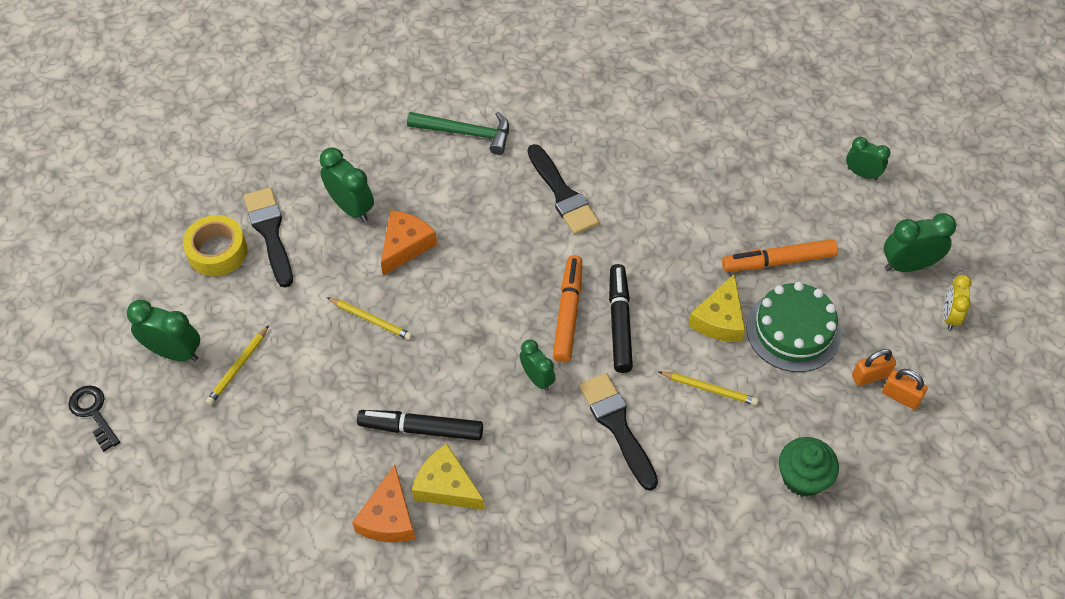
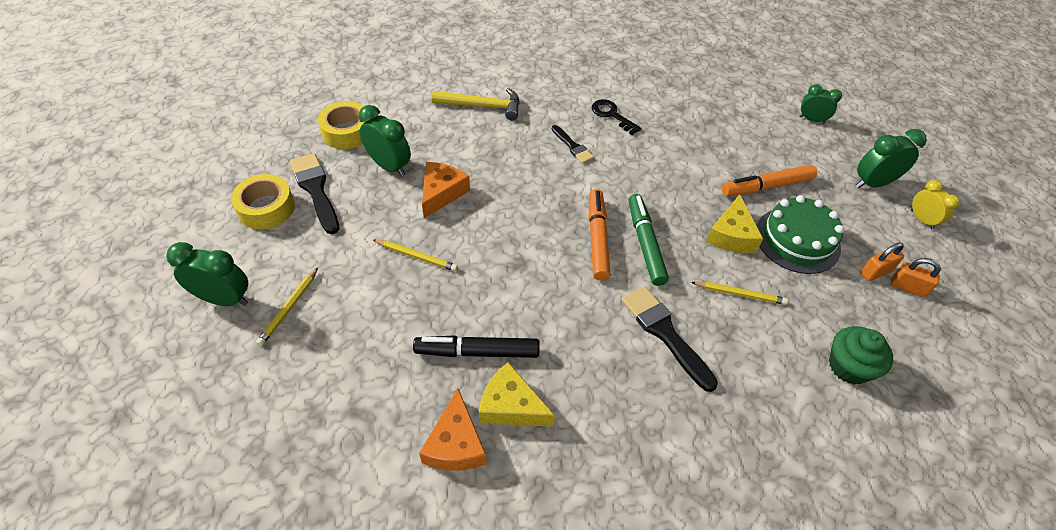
camera: 10 degrees left, 5 degrees down
(93, 413) = (136, 364): black key -> black key (612, 115)
(308, 160) = (347, 132): none -> yellow tape
(466, 133) = (482, 106): green hammer -> yellow hammer
(537, 378) = (581, 297): green clock -> none
(562, 194) = (573, 146): black brush -> black brush, size x0.59
(619, 323) = (645, 244): black marker -> green marker
(949, 316) = (921, 219): yellow clock -> yellow clock turned 150 degrees clockwise

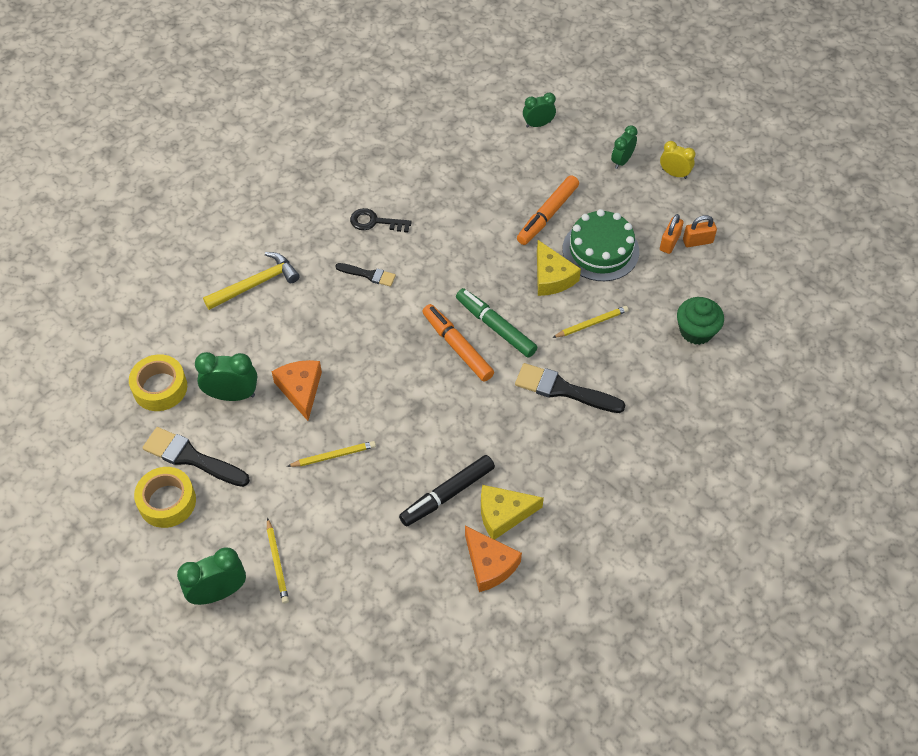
camera: 35 degrees left, 5 degrees up
(873, 183) = (622, 161): green clock -> green clock, size x0.66

